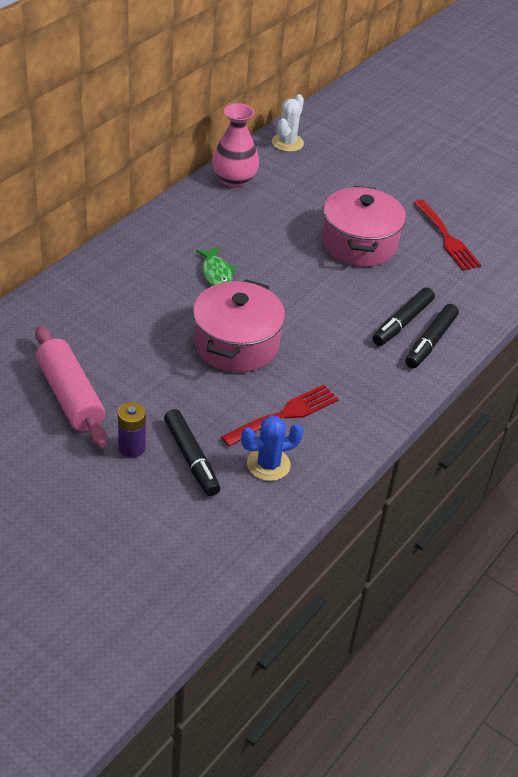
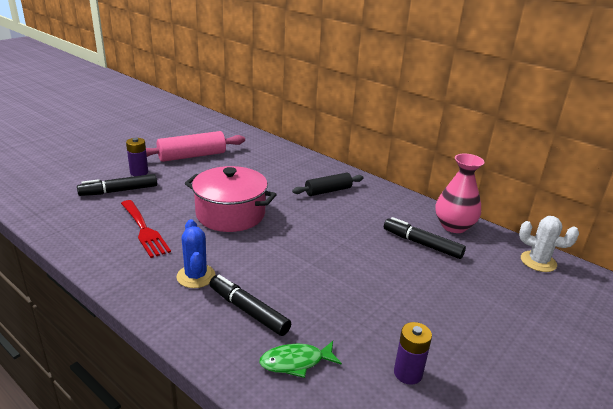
camera: 95 degrees right, 15 degrees down
(167, 262) = (328, 191): none -> black rolling pin
(216, 273) = (317, 210): green fish -> green fish (296, 362)
(268, 464) = (96, 219): blue cactus -> blue cactus (196, 276)
(359, 243) = (377, 294): pink pot -> none
(430, 342) = (215, 328): black marker -> black marker (422, 244)
(447, 238) = (408, 373): red fork -> purple battery

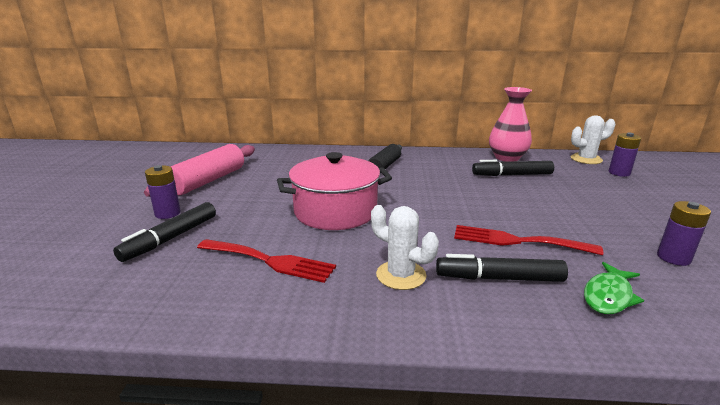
camera: 35 degrees left, 5 degrees down
(196, 276) = (401, 275): blue cactus -> white cactus
(311, 295) = (517, 241): none -> red fork
(542, 290) = (619, 173): none -> purple battery

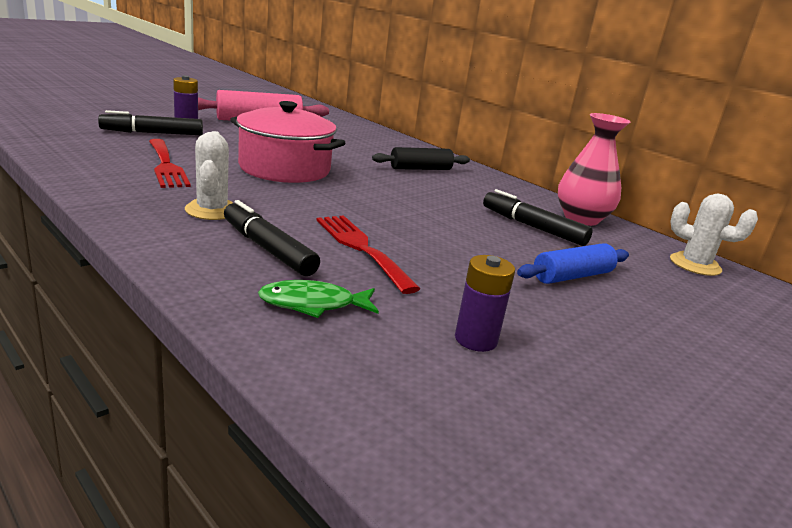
camera: 40 degrees right, 0 degrees up
(590, 194) = (572, 276): none -> blue rolling pin
(619, 173) = (696, 290): purple battery -> none

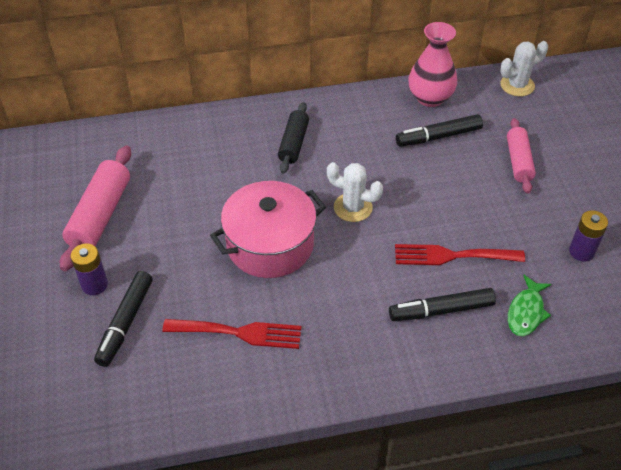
camera: 55 degrees left, 25 degrees up
(212, 210) = (360, 325): white cactus -> white cactus (353, 207)
(572, 276) = (518, 161): blue rolling pin -> pink rolling pin

